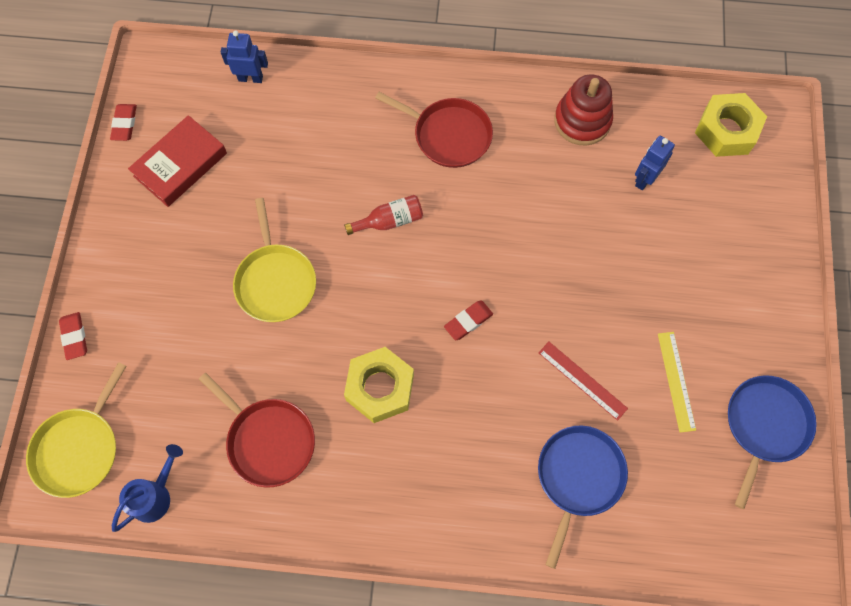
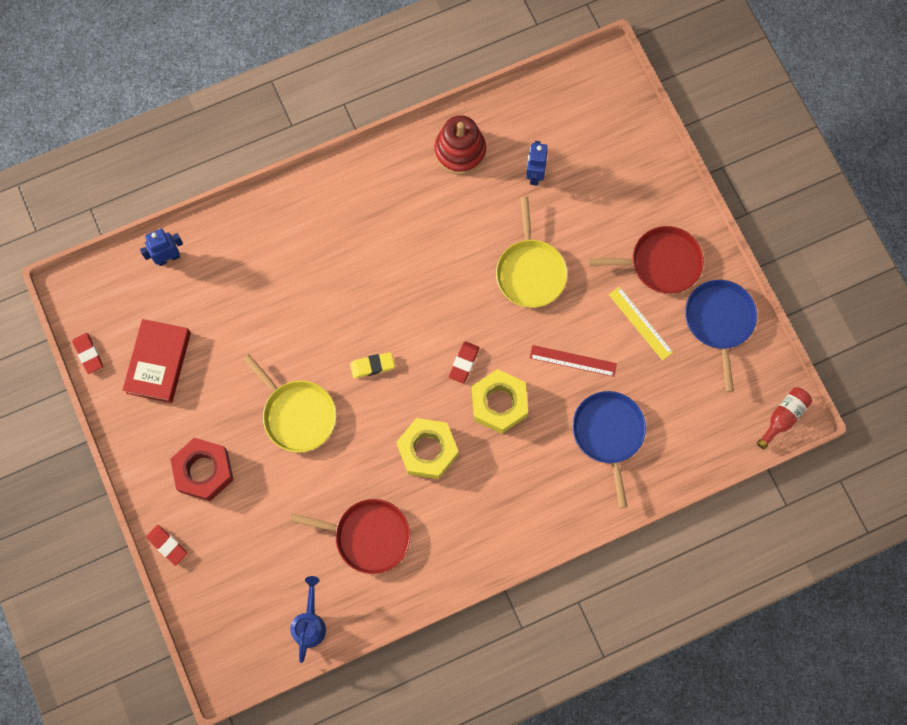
camera: 30 degrees left, 5 degrees up
(79, 449) = (229, 624): yellow pan -> yellow pan (530, 271)
(154, 286) = (204, 471): none -> red nut
(376, 275) = (372, 366): none -> yellow eraser
(389, 221) = (356, 317): red bottle -> red bottle (783, 417)
(448, 135) = (361, 220): red pan -> red pan (661, 263)
(726, 131) = (576, 100): yellow nut -> yellow nut (499, 404)

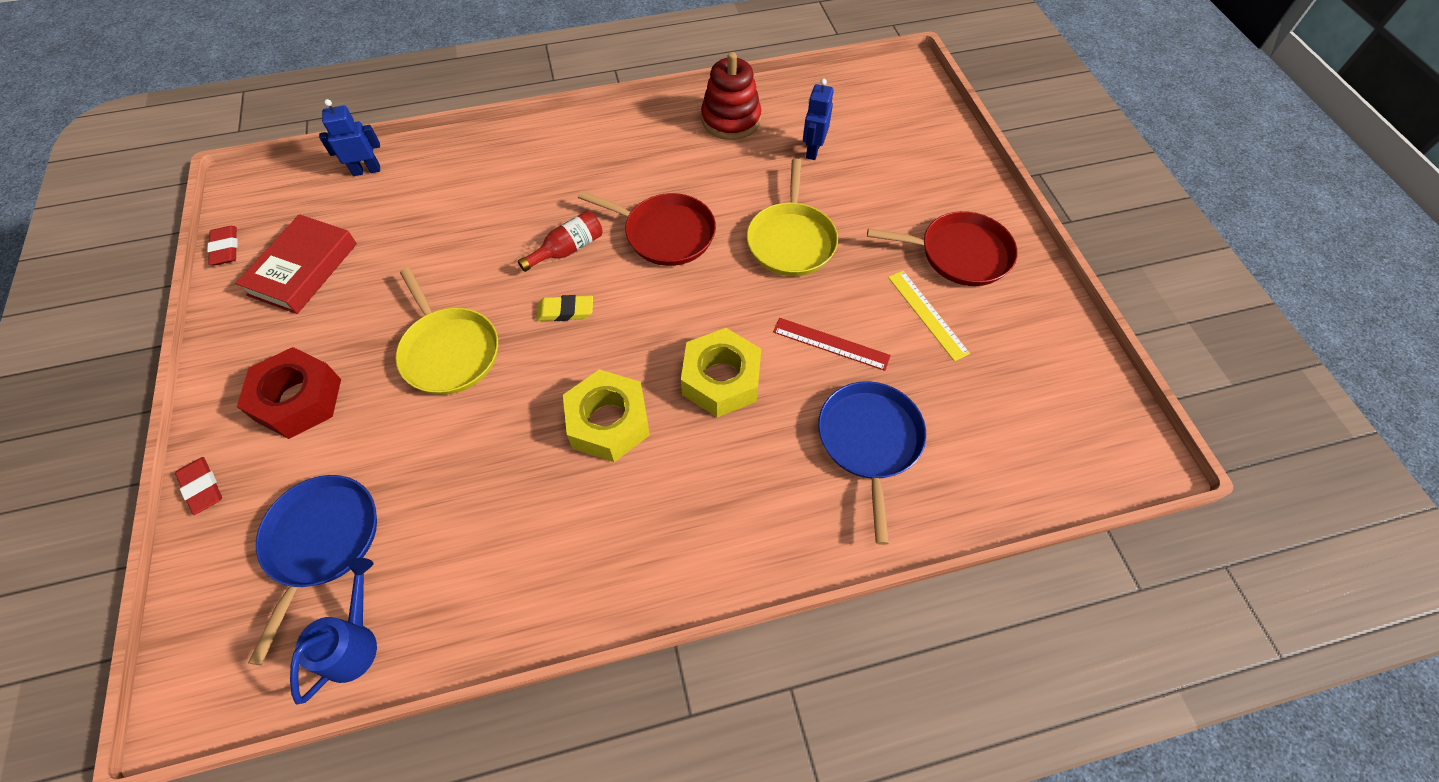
camera: 10 degrees right, 15 degrees down
(368, 536) = (489, 524): red pan -> red pan (665, 233)
(464, 363) = (685, 325): red eraser -> none
(719, 321) = (1035, 327): blue pan -> blue pan (321, 541)
(783, 417) = (1130, 460): red bottle -> red bottle (568, 249)

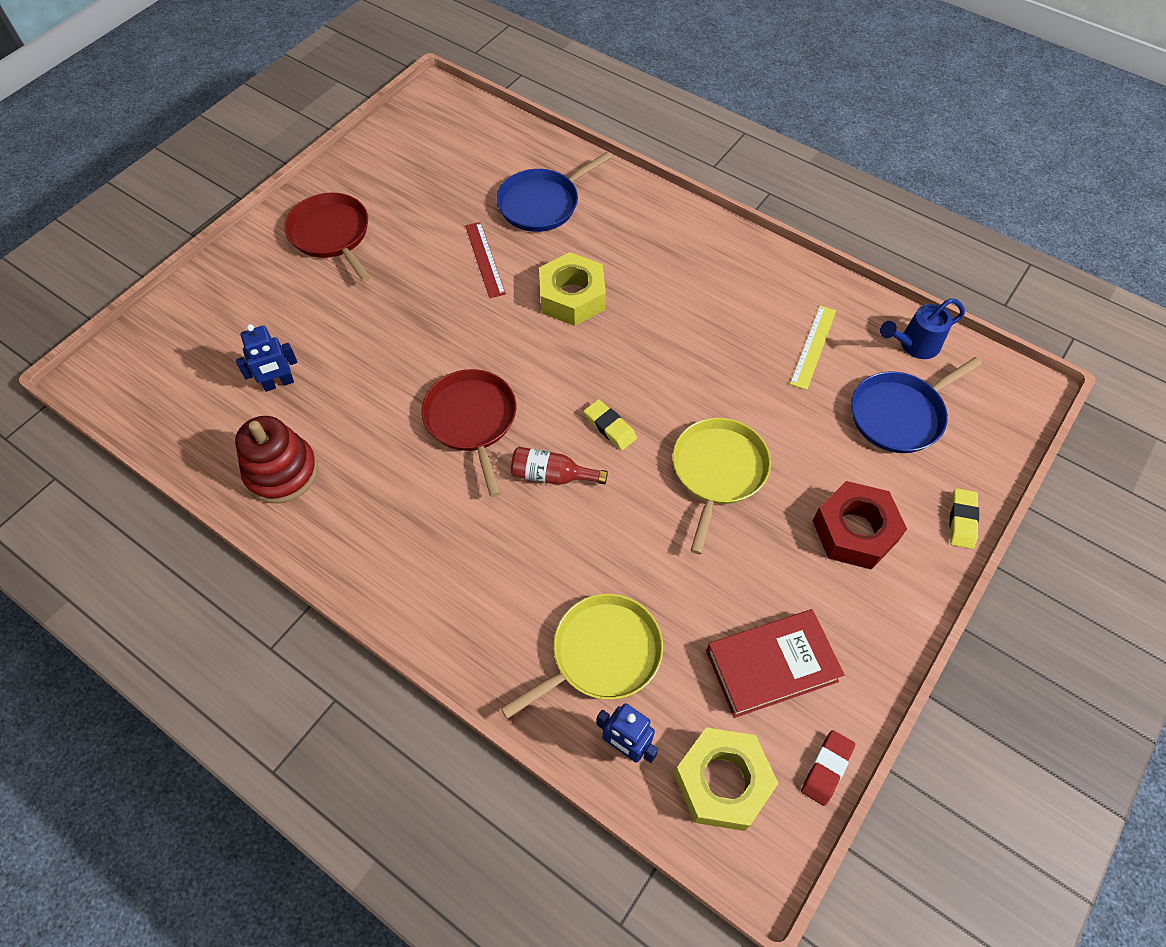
camera: 130 degrees left, 0 degrees up
(202, 487) = (962, 520): red eraser -> yellow eraser
(608, 422) = (665, 333): yellow nut -> yellow nut (722, 782)
(791, 240) = (404, 335): yellow pan -> yellow pan (601, 654)
(927, 314) = (409, 225): yellow ruler -> yellow ruler (813, 346)

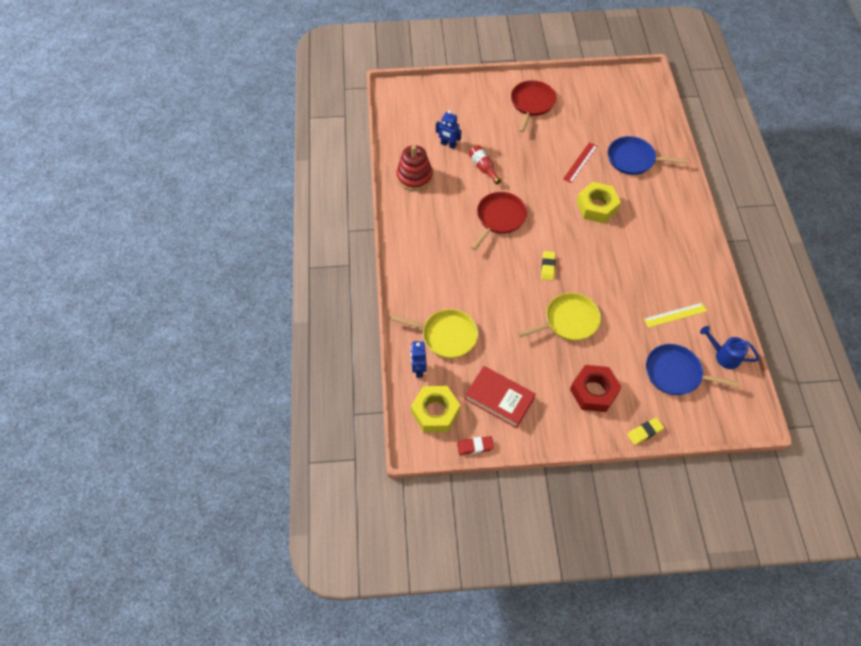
camera: 50 degrees right, 0 degrees up
(552, 475) = (504, 263): red bottle -> red bottle (483, 168)

